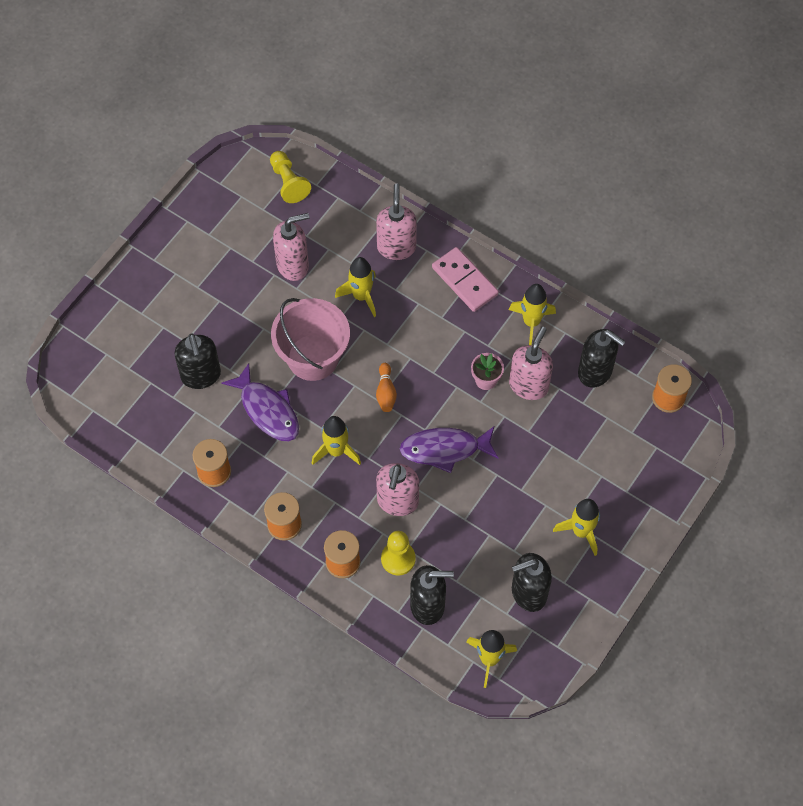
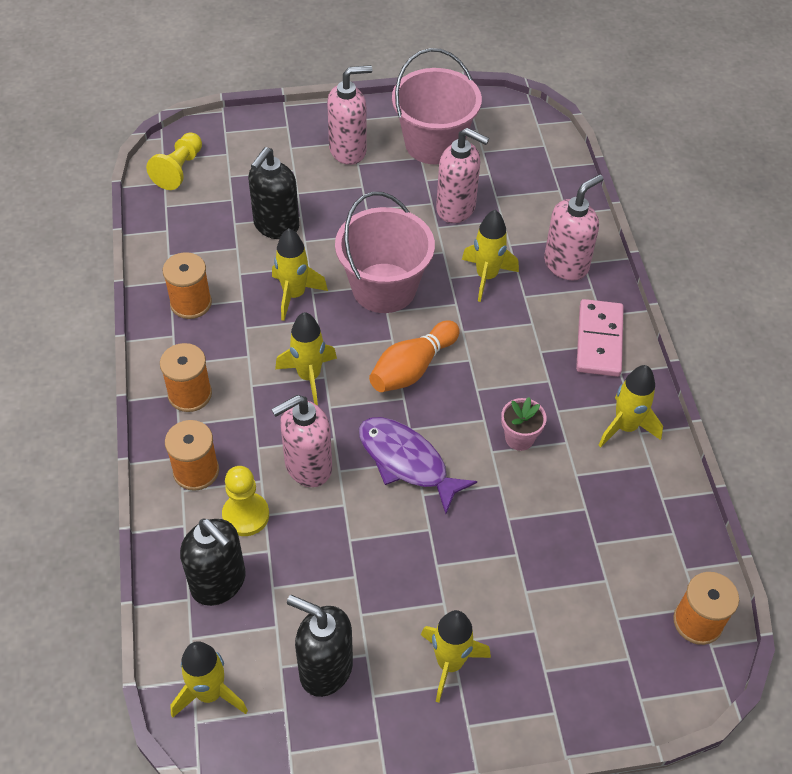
camera: 45 degrees right, 10 degrees down
(227, 230) = (434, 144): none -> pink bucket
(267, 410) = (294, 295): purple fish -> yellow rocket
(288, 182) = (529, 149): yellow pawn -> yellow pawn (179, 170)
(386, 392) = (412, 368): orange bowling pin -> orange bowling pin, size x1.63
(529, 385) = (557, 479): pink soap dispenser -> pink soap dispenser (348, 150)
(595, 372) = (642, 527): black soap dispenser -> none

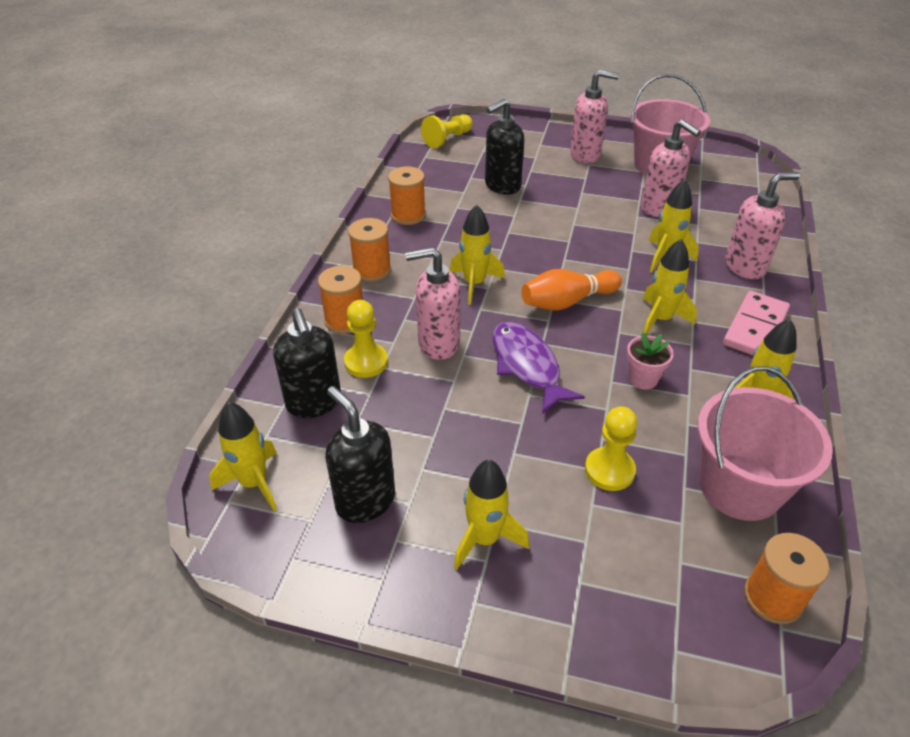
camera: 25 degrees right, 10 degrees down
(294, 295) = (492, 230): yellow rocket -> yellow rocket (660, 319)
(384, 288) = (570, 243): pink bucket -> pink bucket (740, 487)
(527, 551) = (609, 470): none -> yellow pawn

